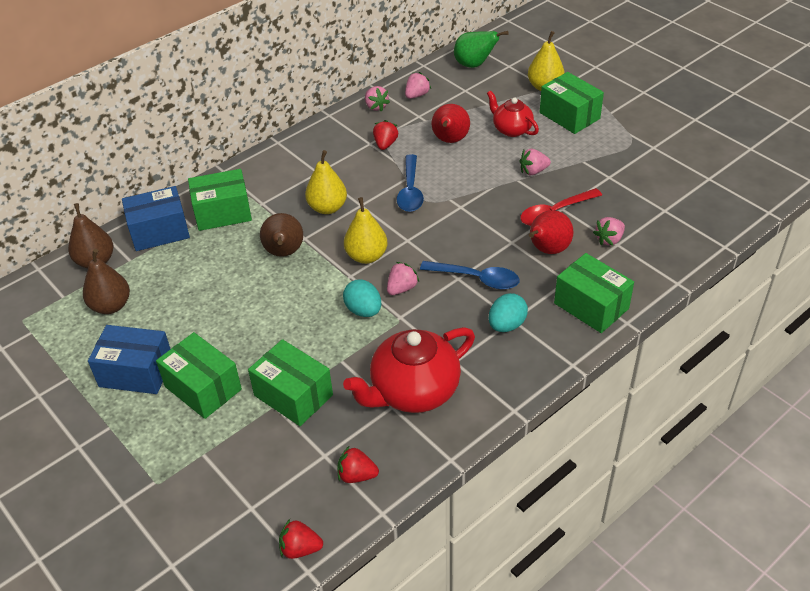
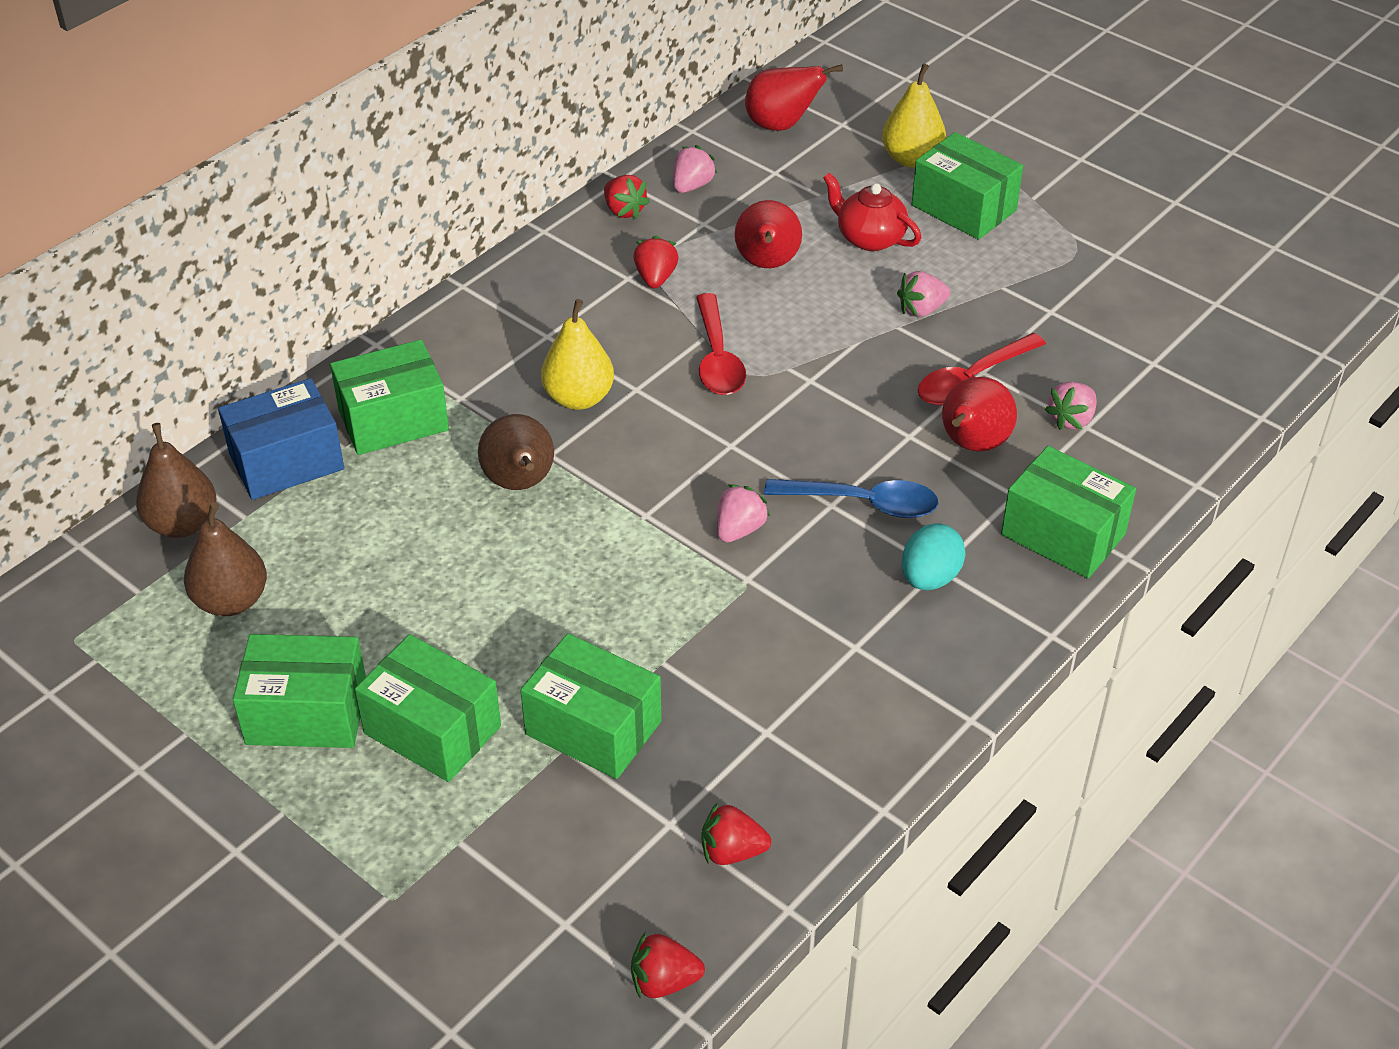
camera: 10 degrees left, 0 degrees up
(136, 372) = (306, 713): blue box -> green box
(363, 310) = (682, 573): turquoise egg -> none
(366, 256) = (666, 478): yellow pear -> none
(376, 106) = (624, 210): pink strawberry -> red strawberry
(410, 191) = (717, 358): blue spoon -> red spoon
(413, 391) = (797, 703): red teapot -> none
(474, 65) = (781, 125): green pear -> red pear

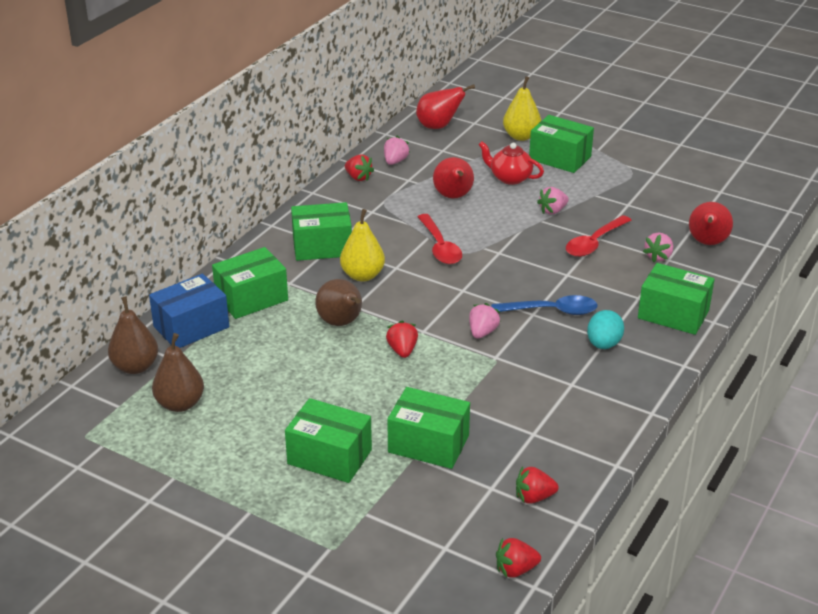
camera: 10 degrees left, 10 degrees down
(306, 713) = (247, 457): green box -> green box (322, 246)
(655, 278) = (389, 210): red strawberry -> red strawberry (402, 350)
(972, 445) = (605, 275): red pear -> red pear (707, 243)

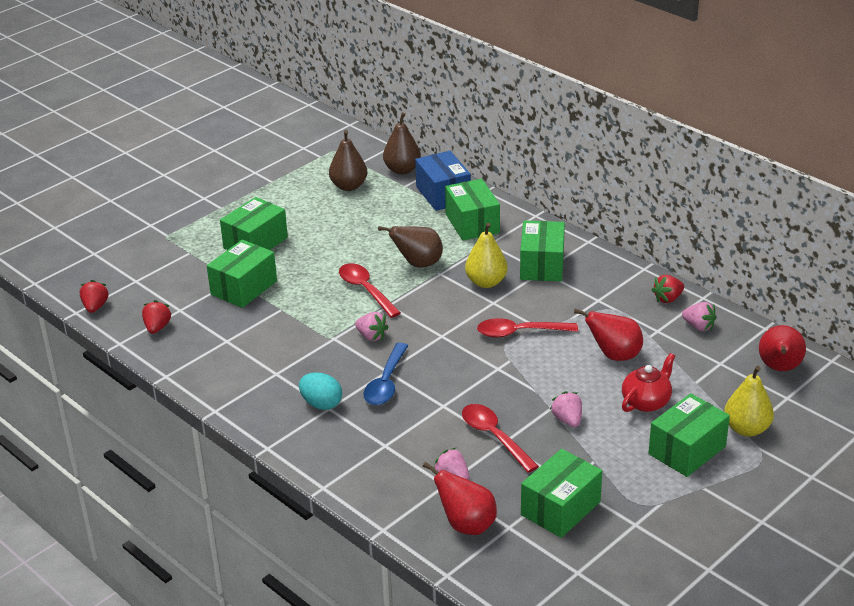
camera: 105 degrees right, 0 degrees up
(402, 350) = (365, 290): red strawberry -> red spoon
(673, 314) = (347, 462): green box -> green box (560, 508)

